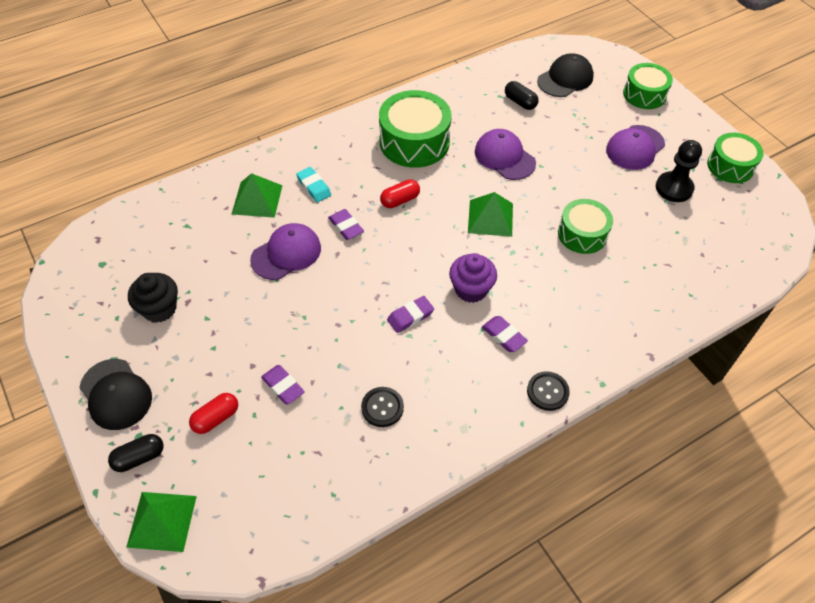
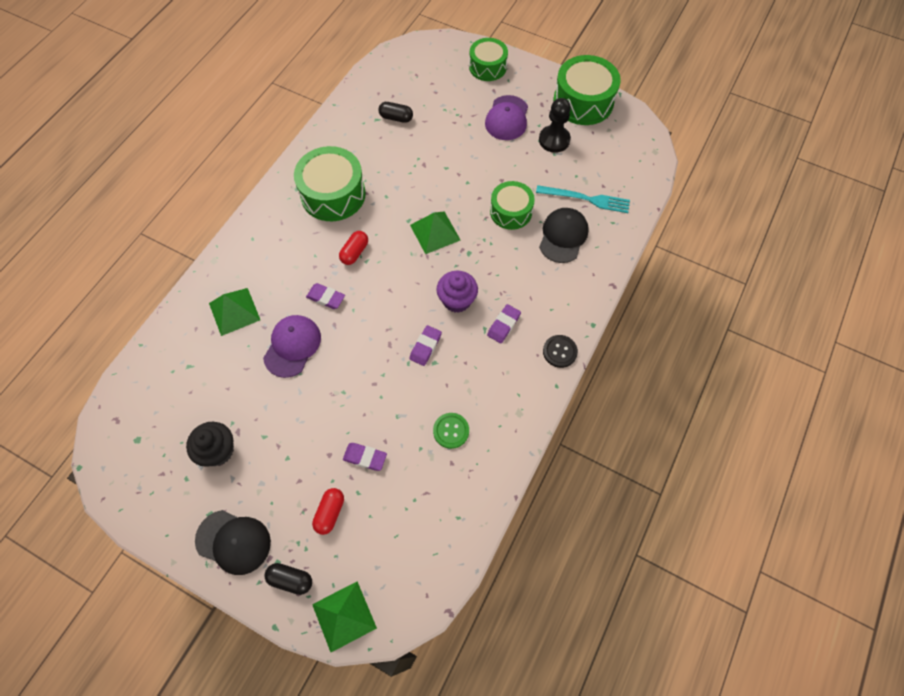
camera: 30 degrees left, 10 degrees up
(139, 457) = (290, 579): black capsule -> black capsule turned 75 degrees clockwise
(314, 187) = (275, 276): turquoise eraser -> none
(382, 407) = (451, 431): black button -> green button
(504, 157) = (414, 173): purple cap -> none
(504, 336) = (503, 325): purple eraser -> purple eraser turned 75 degrees counterclockwise
(565, 79) = (419, 80): black cap -> black cap (563, 236)
(674, 259) = (586, 199): none -> turquoise fork
(730, 166) = (583, 102): green drum -> green drum, size x1.55

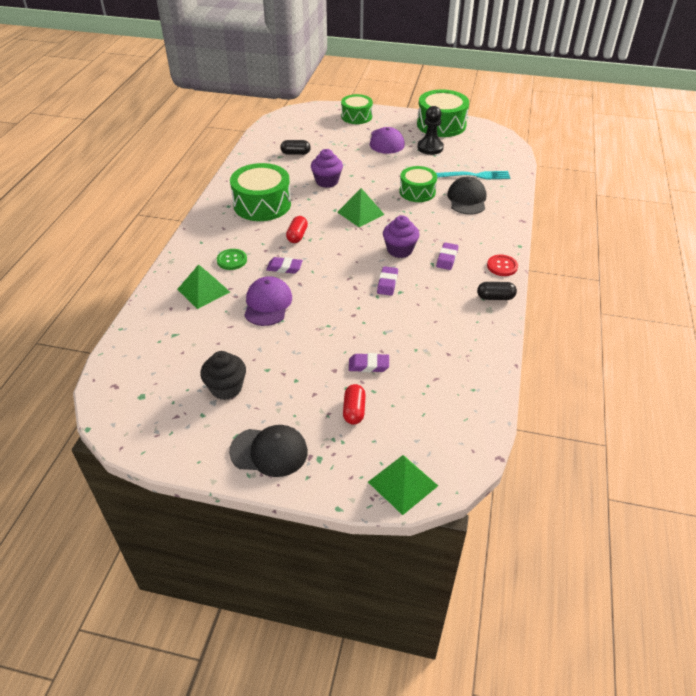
camera: 15 degrees left, 20 degrees down
(290, 579) = (338, 468): black capsule -> black capsule (495, 297)
(415, 172) = (327, 181): none -> purple cupcake
(451, 431) = (437, 332): green button -> green button (232, 260)
(559, 351) = (502, 266): black button -> red button

